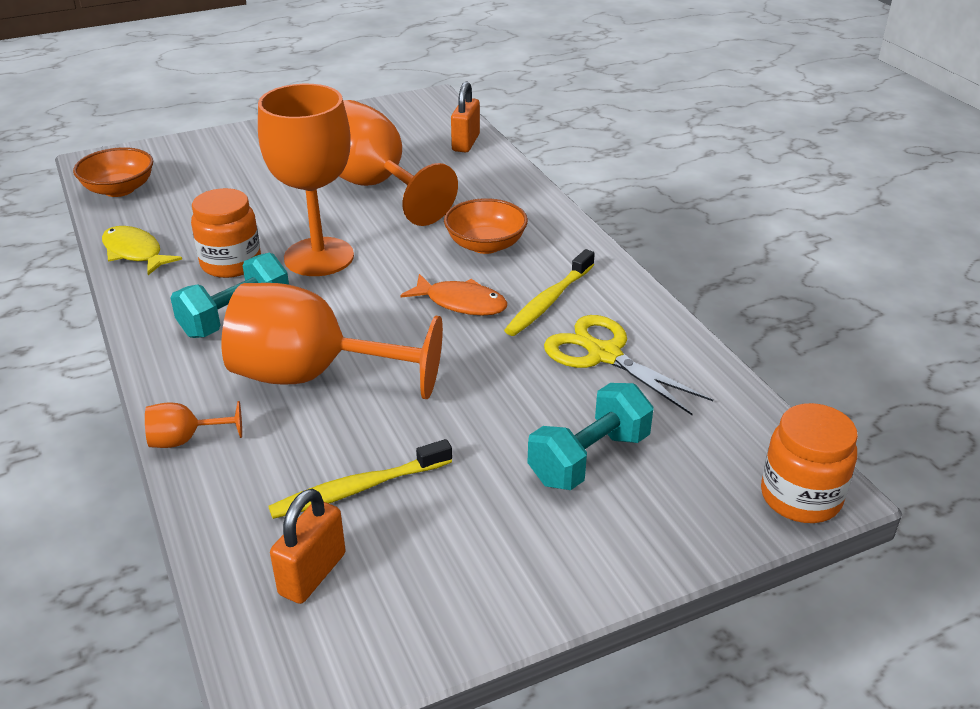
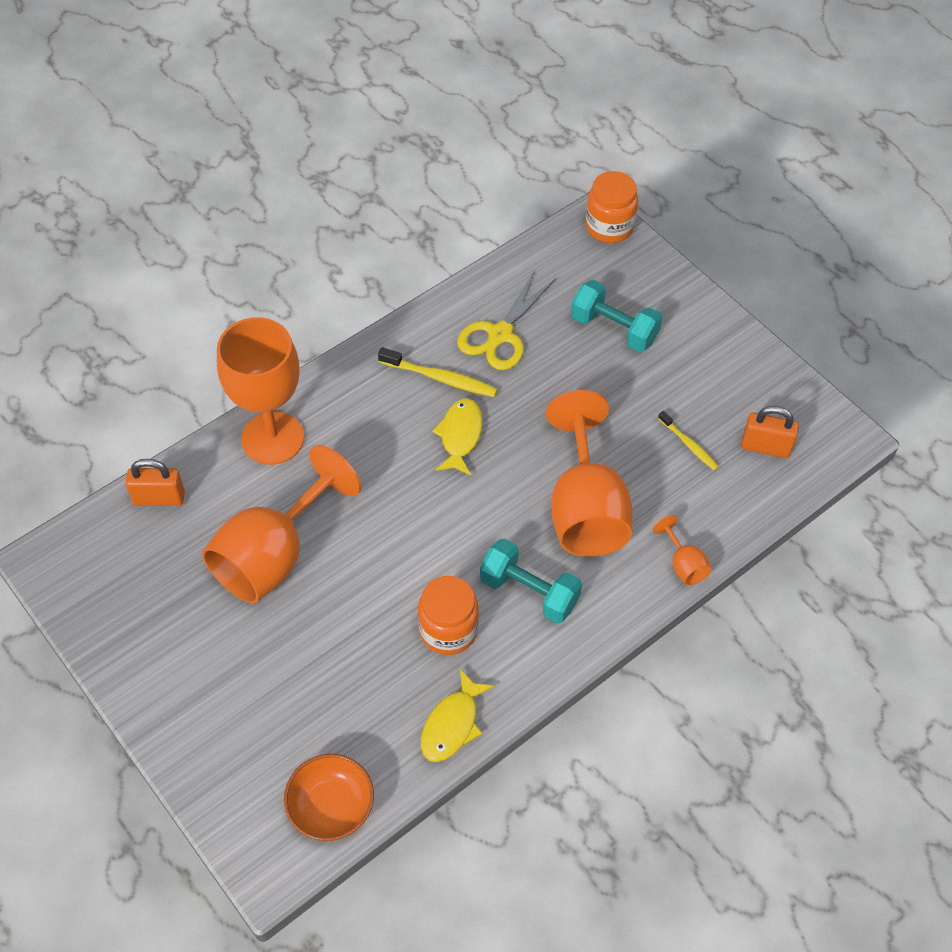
camera: 105 degrees left, 20 degrees up
(319, 257) = (418, 561): orange goblet -> orange goblet (273, 438)
(358, 489) = (689, 444): yellow toothbrush -> yellow toothbrush, size x0.63
(461, 303) = (460, 435): orange fish -> yellow fish
(485, 245) = (364, 438): orange bowl -> none

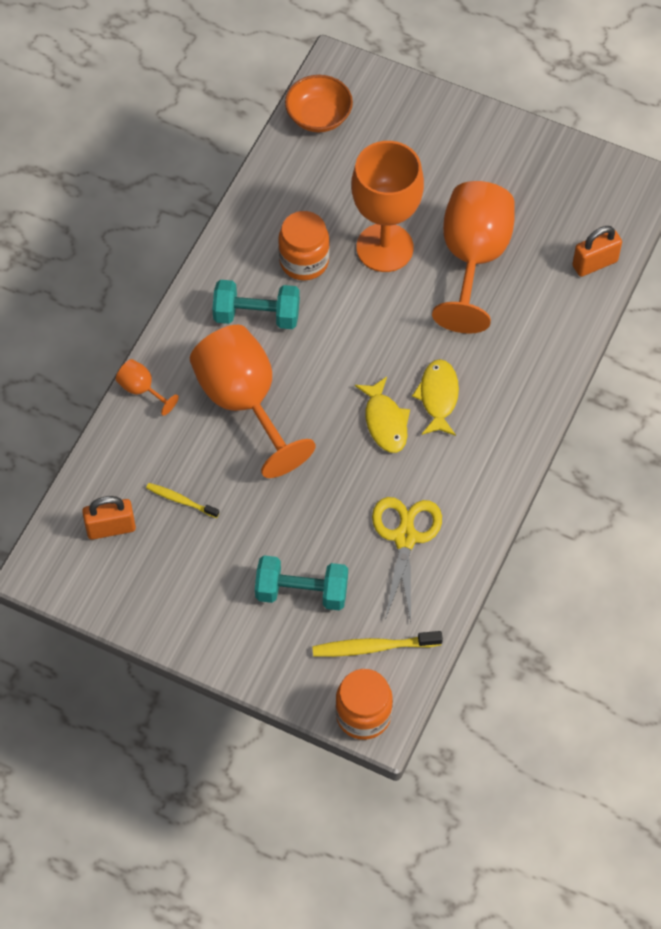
camera: 155 degrees right, 5 degrees up
(273, 438) = (541, 351): orange goblet -> orange goblet (384, 248)
(440, 378) = (434, 469): yellow toothbrush -> yellow toothbrush (373, 647)
(452, 724) = (264, 199): yellow fish -> yellow fish (438, 397)

